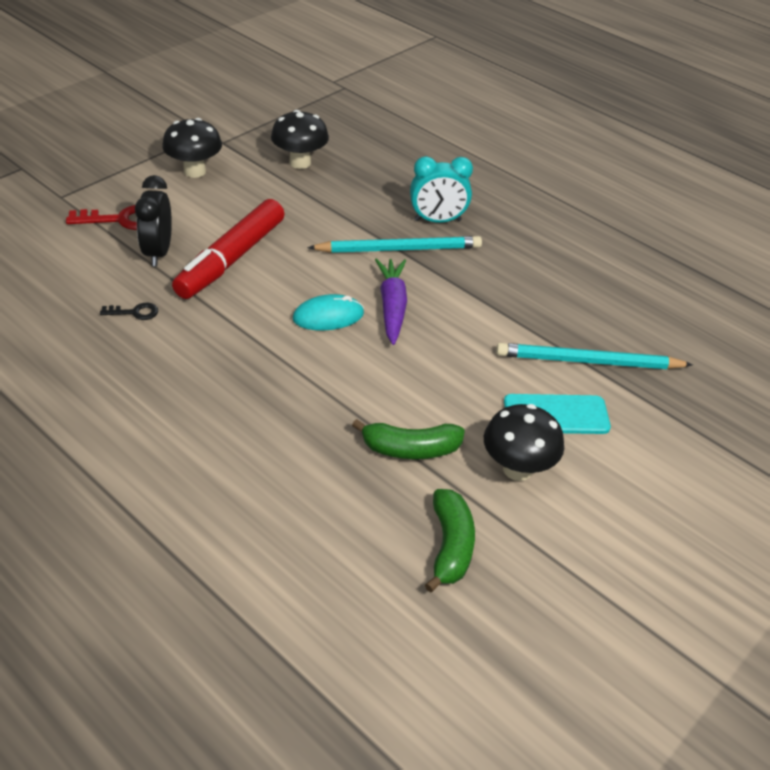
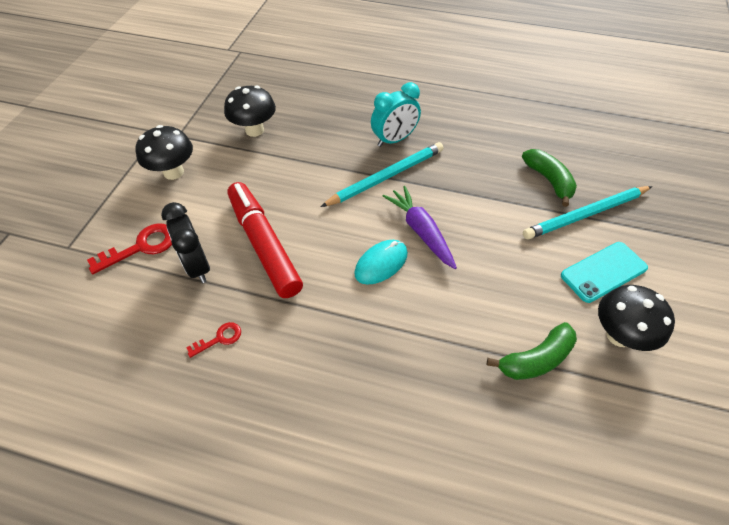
camera: 25 degrees left, 10 degrees up
(134, 312) = (219, 338): black key -> red key
(231, 259) = (264, 244): red marker -> red marker turned 150 degrees clockwise
(450, 546) = (635, 438): green banana -> green banana (548, 180)

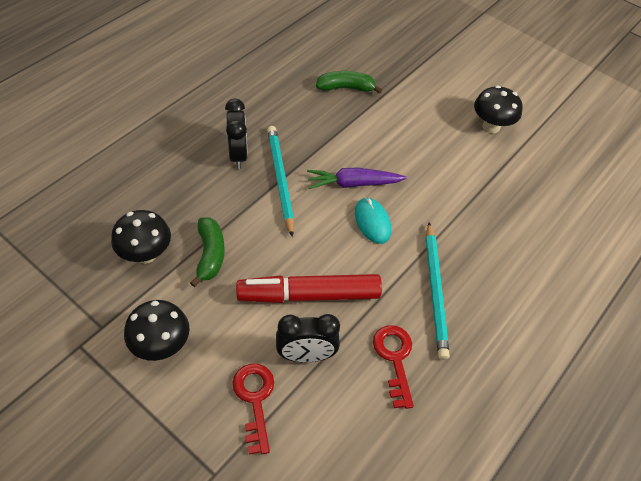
camera: 70 degrees left, 0 degrees up
(219, 338) = (394, 359): red key -> red key, size x1.76
(394, 140) = (238, 155): turquoise clock -> black clock
(536, 359) = (491, 174): green banana -> green banana (210, 254)
(585, 215) = (389, 87): turquoise pencil -> turquoise pencil (435, 291)
(603, 272) = (441, 106): turquoise phone -> none

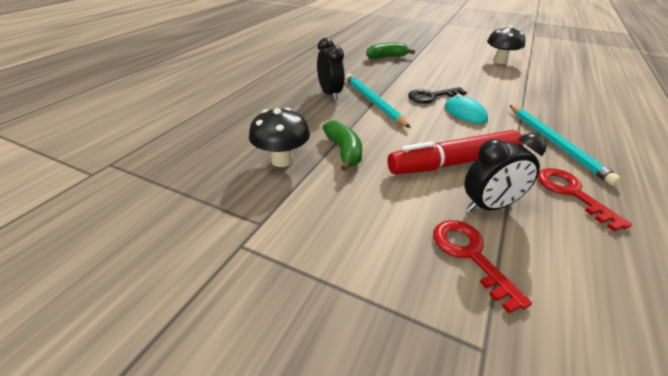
camera: 10 degrees left, 15 degrees down
(161, 345) = (336, 227): black mushroom -> none
(353, 184) = (431, 96): purple carrot -> black key

